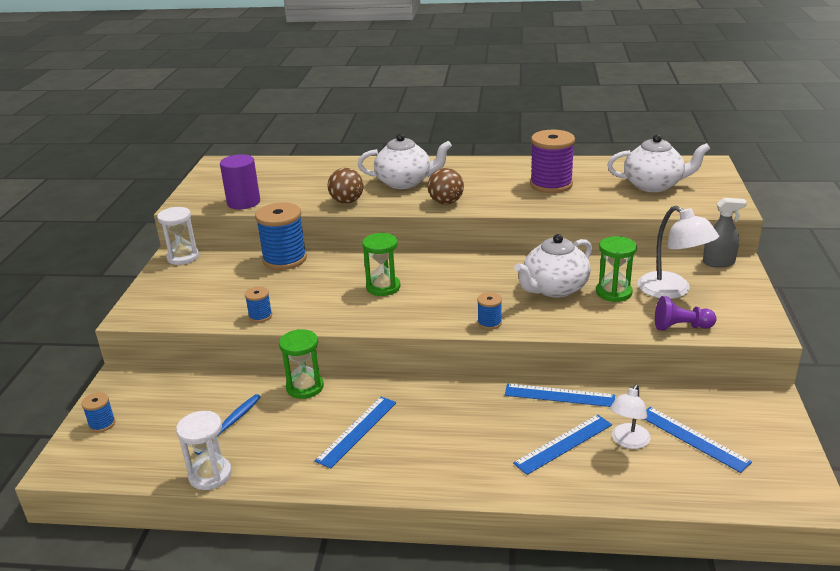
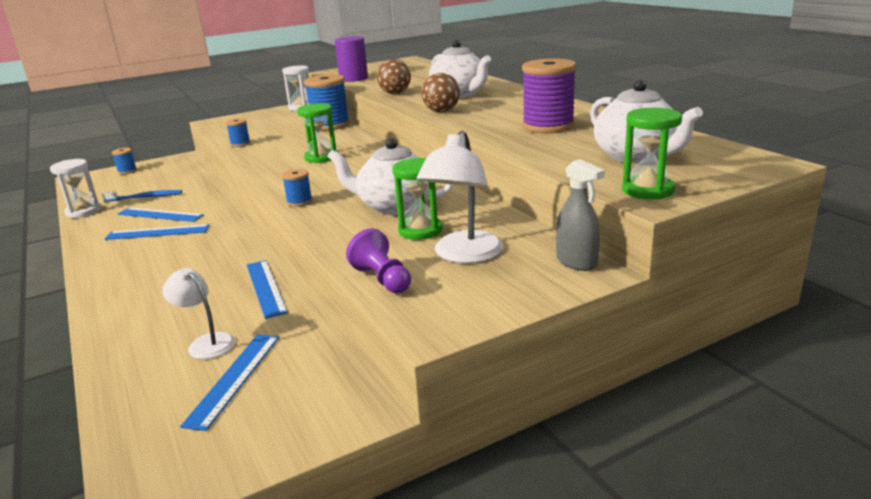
camera: 55 degrees right, 5 degrees down
(305, 387) = (205, 200): green hourglass -> green hourglass (647, 190)
(563, 444) = (184, 312): blue ruler -> blue ruler (160, 215)
(628, 441) = (206, 342): white lamp -> white lamp turned 45 degrees clockwise

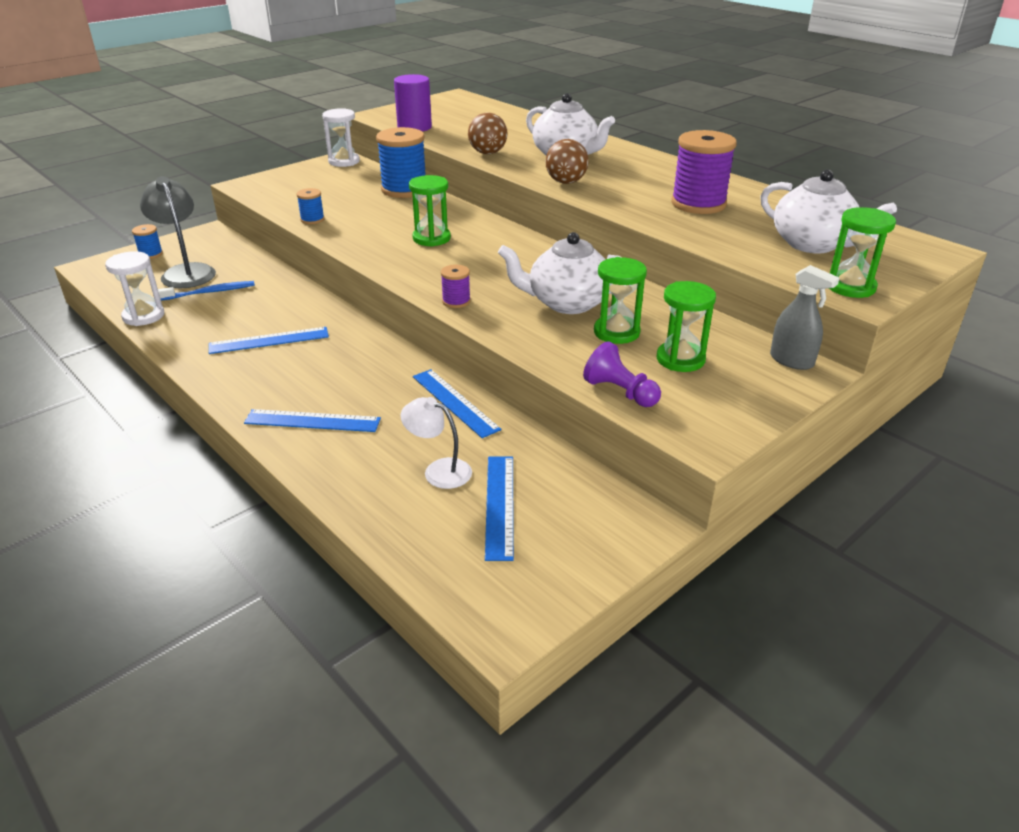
camera: 15 degrees left, 10 degrees up
(141, 183) = (186, 272): none -> grey lamp
(160, 215) = (251, 316): blue ruler -> blue ruler (312, 421)
(299, 202) = (456, 301): blue spool -> purple spool
(463, 255) = (680, 359): white lamp -> green hourglass

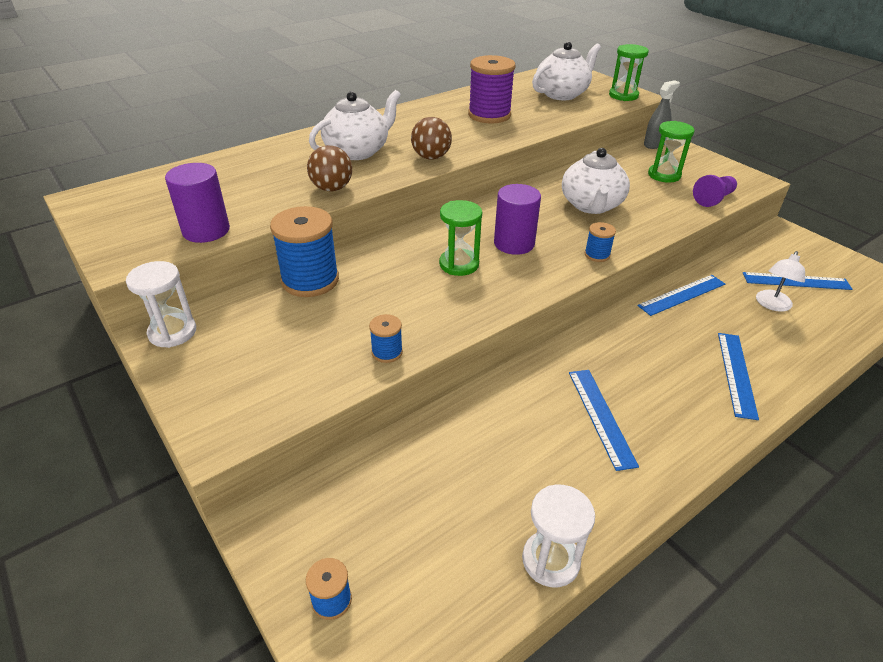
camera: 85 degrees left, 5 degrees up
(186, 272) = (411, 532): grey lamp -> none
(211, 292) = (480, 490): blue toothbrush -> none
(456, 301) = (597, 255): purple spool -> blue spool
(472, 261) = (514, 243): none -> purple cylinder
(616, 332) = (633, 191): green hourglass -> none

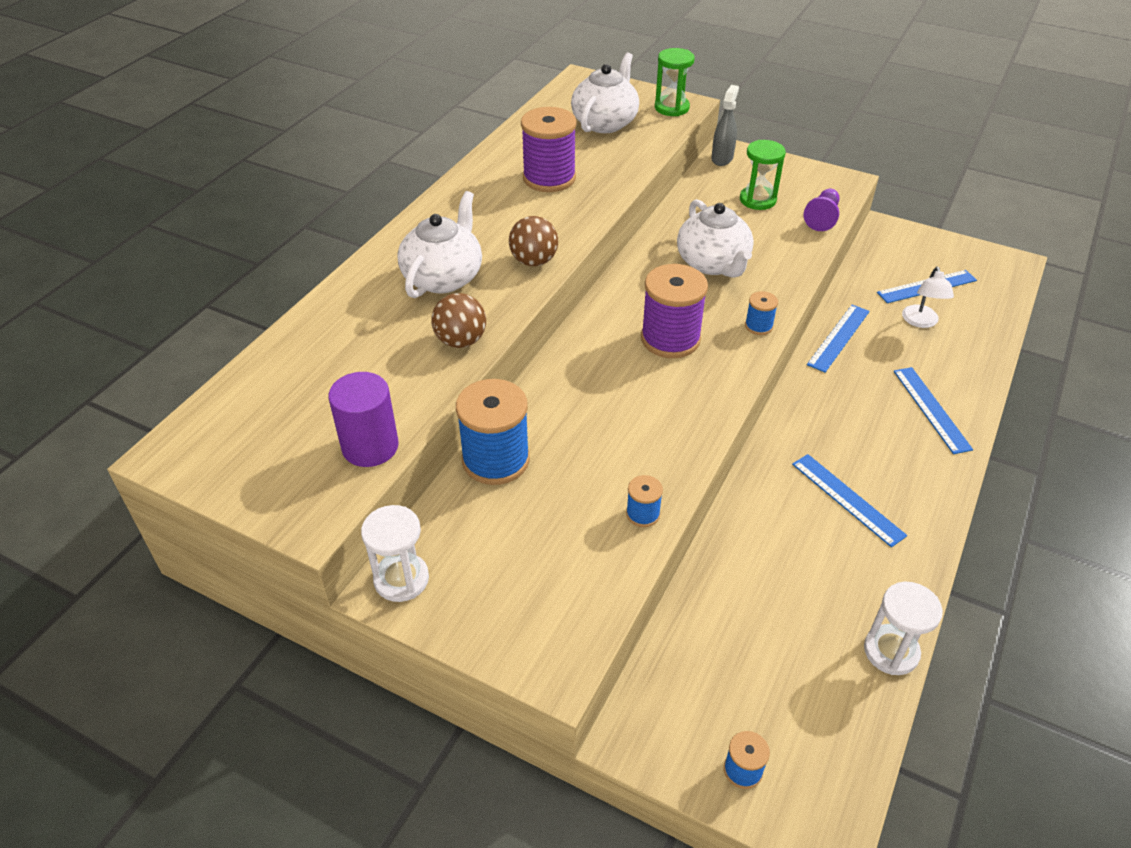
camera: 25 degrees left, 5 degrees up
(459, 264) = (634, 384): green hourglass -> none
(514, 243) = (670, 339): purple cylinder -> purple spool

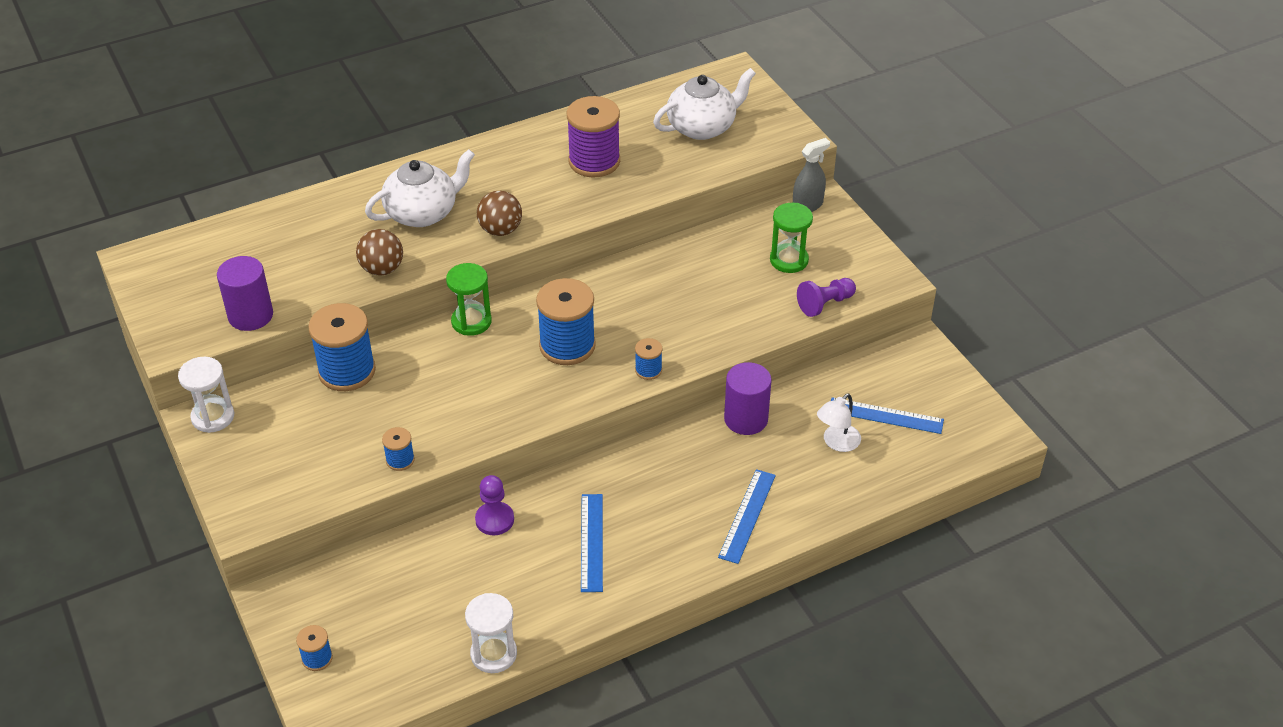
camera: 35 degrees right, 0 degrees up
(670, 339) = (567, 346): purple spool -> blue spool
(671, 108) = (779, 136): green hourglass -> green hourglass (471, 322)
(713, 264) = (677, 300): white teapot -> none
(747, 528) = (494, 520): none -> purple pawn
(838, 337) = (746, 419): blue ruler -> purple cylinder

